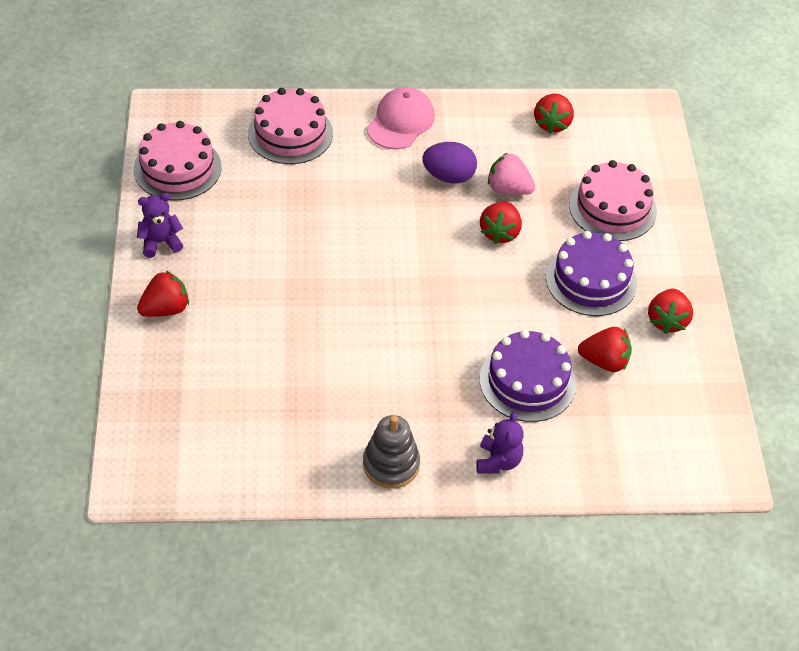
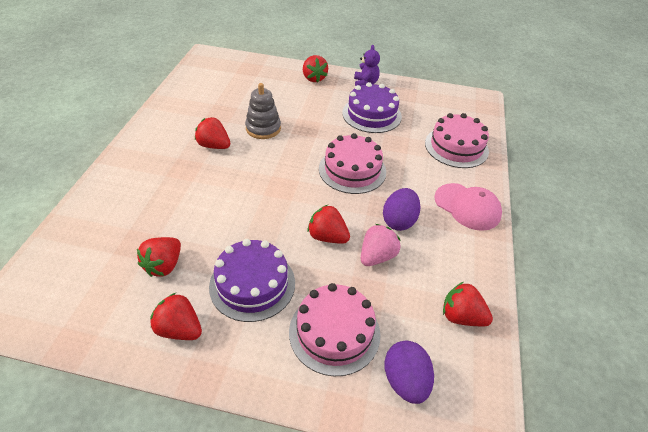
camera: 105 degrees right, 5 degrees down
(177, 168) = (427, 97): pink cake -> pink cake (352, 170)
(387, 384) = (214, 146): none -> red strawberry
(391, 464) = (154, 135): grey stacking toy -> grey stacking toy (263, 128)
(498, 461) = (121, 180): purple teddy bear -> none
(527, 381) = (174, 213): purple cake -> purple cake (371, 114)
(634, 156) = (405, 381): none -> purple egg

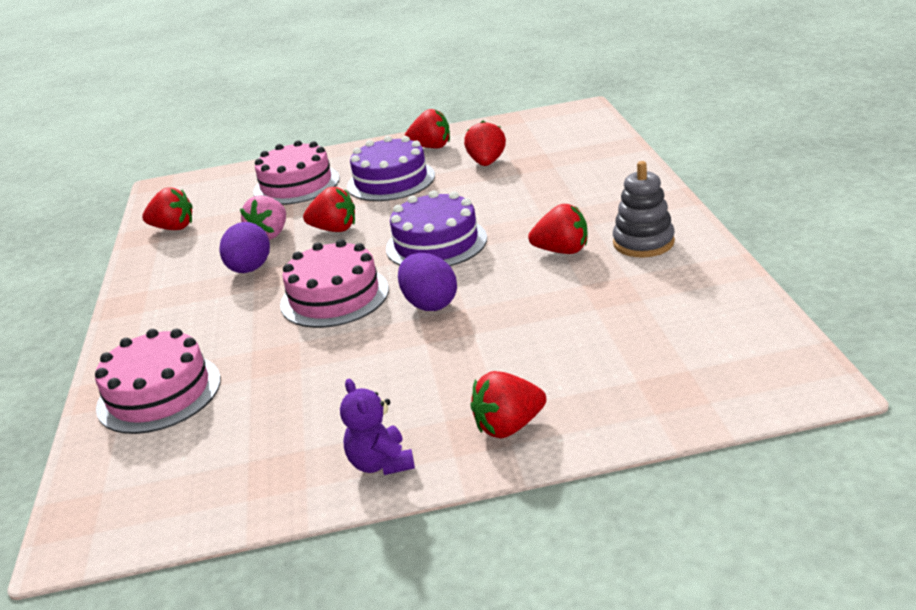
camera: 165 degrees right, 15 degrees down
(263, 128) = (515, 296): grey stacking toy -> grey stacking toy (643, 243)
(314, 78) = (509, 426): red strawberry -> red strawberry turned 75 degrees counterclockwise
(371, 114) = (337, 393): purple cake -> purple cake (436, 243)
(405, 381) = (227, 185): purple egg -> purple egg (430, 304)
(467, 207) = (152, 314): pink cap -> none

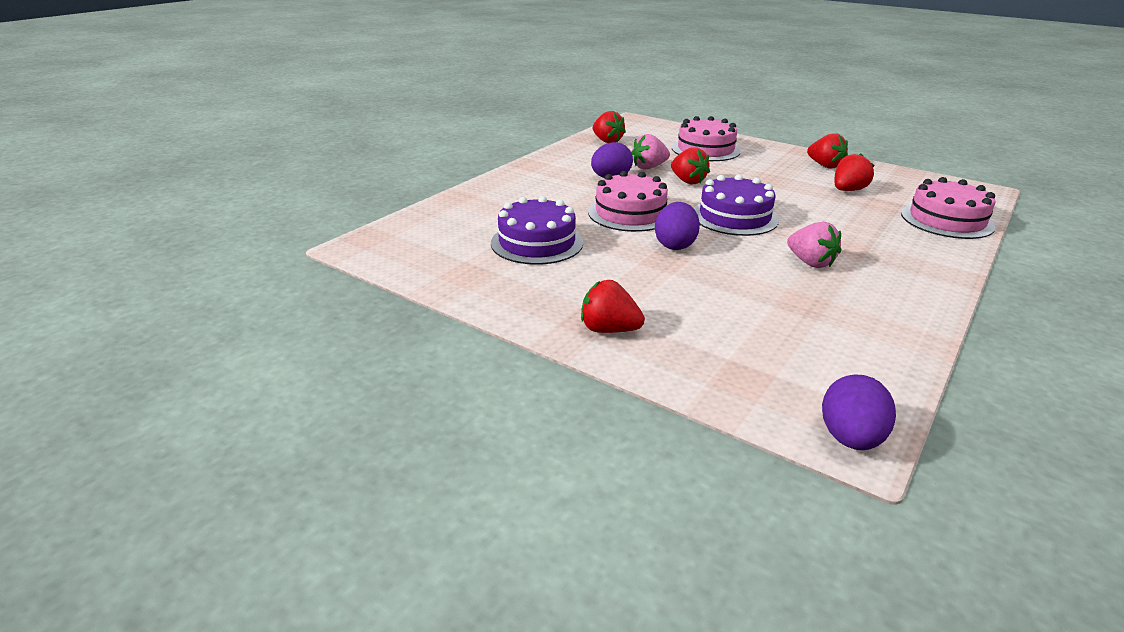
camera: 40 degrees right, 0 degrees up
(159, 393) = (479, 210): pink cake -> pink cake (946, 220)
(381, 463) = (517, 302): purple teddy bear -> none
(391, 181) = (765, 172): purple cake -> purple cake (537, 243)
(562, 251) = (810, 262): red strawberry -> pink strawberry
(643, 243) = (881, 289): grey stacking toy -> none
(804, 382) = (850, 438): none -> purple egg

